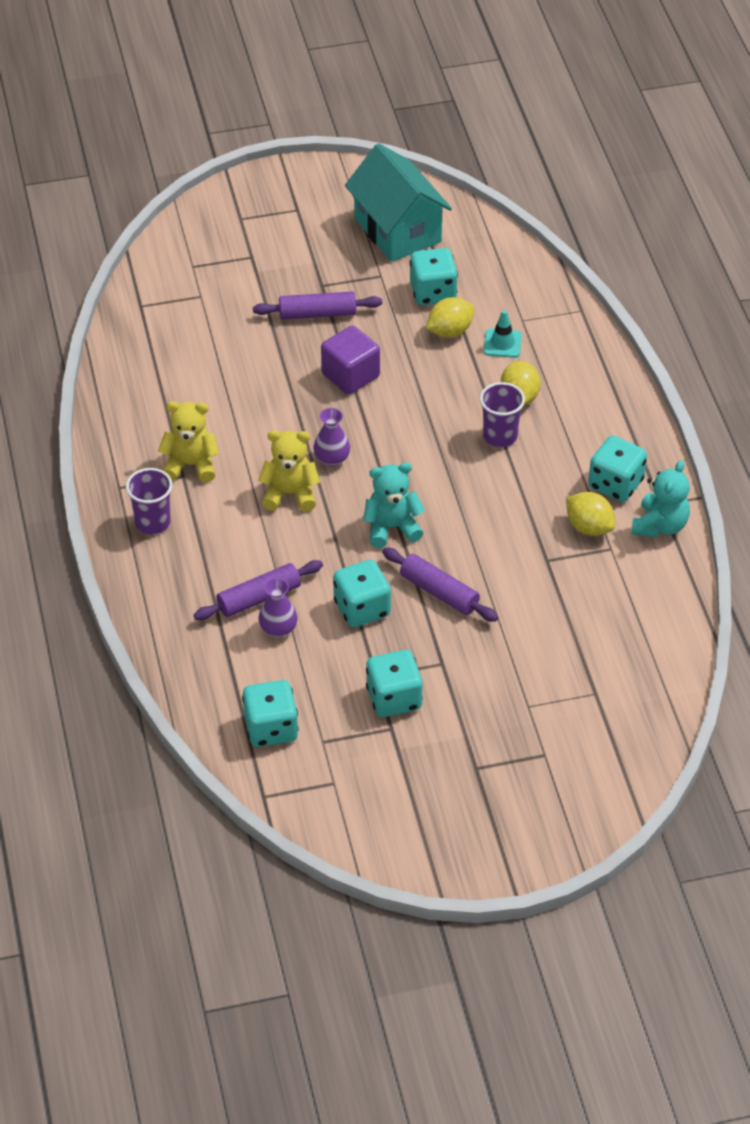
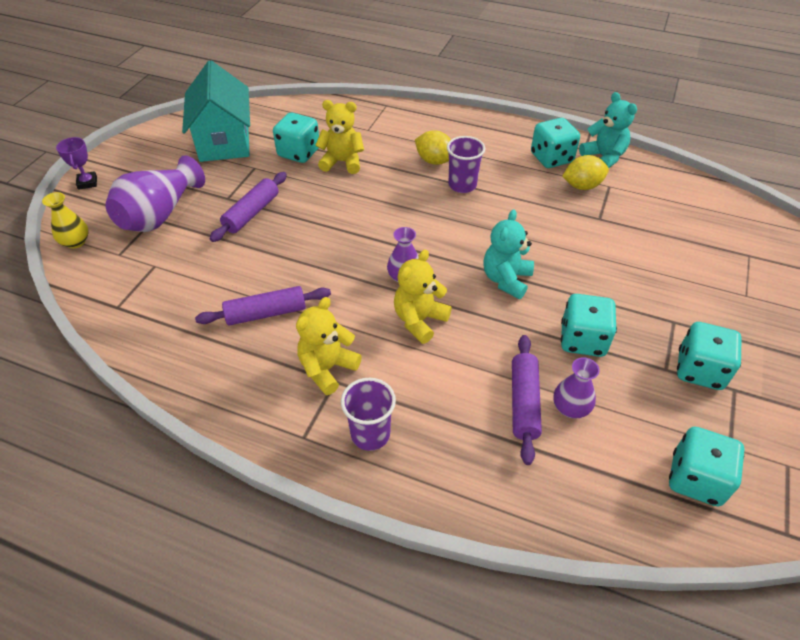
camera: 55 degrees left, 0 degrees up
(181, 231) = (76, 242): none -> yellow vase
(253, 183) = (87, 183): none -> purple trophy
(259, 257) = (160, 215): none -> purple vase
(350, 375) = (330, 226): purple cube -> none
(397, 230) = (224, 141): turquoise house -> turquoise house turned 75 degrees clockwise
(439, 592) = (594, 286): purple rolling pin -> purple rolling pin (266, 313)
(450, 331) = (342, 162): yellow lemon -> yellow teddy bear
(502, 343) = (379, 146): turquoise traffic cone -> none

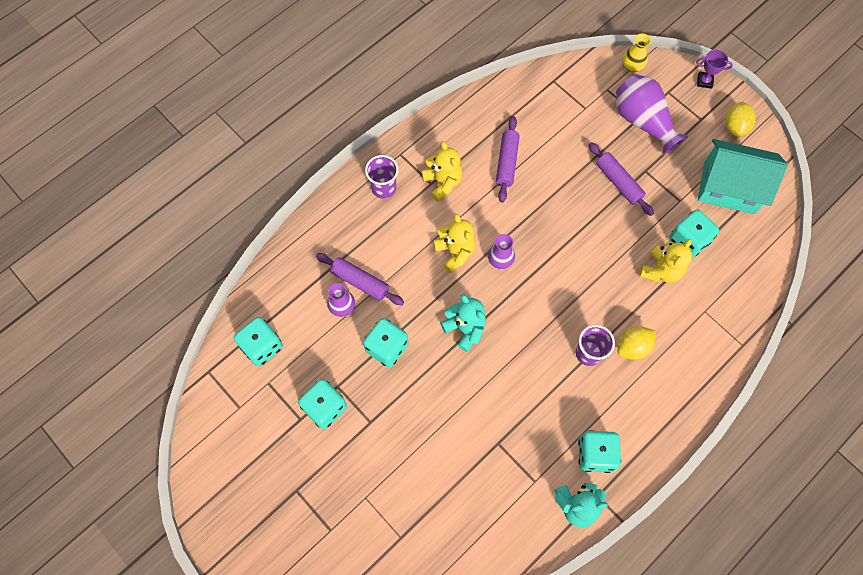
camera: 115 degrees right, 20 degrees up
(582, 186) = (545, 456): yellow lemon -> yellow lemon (735, 126)

